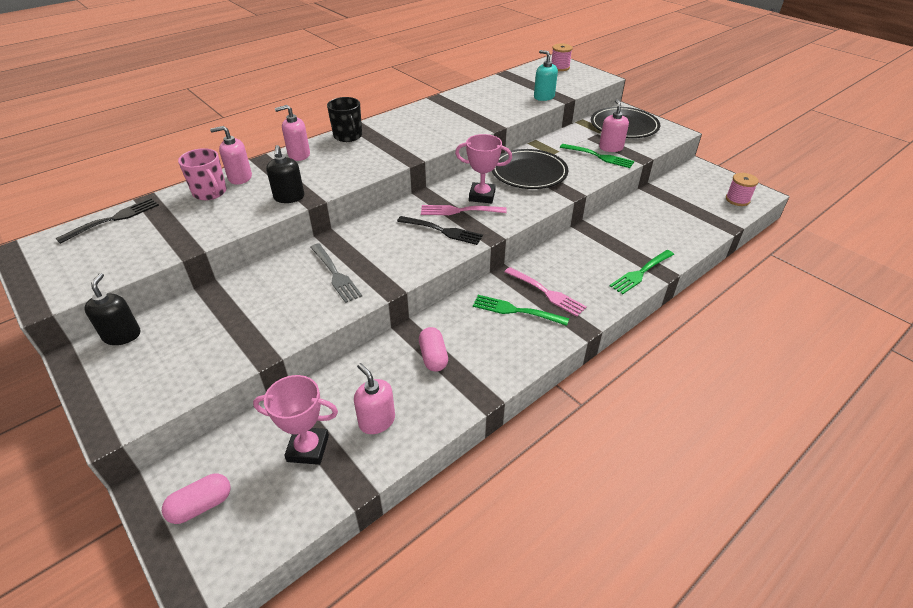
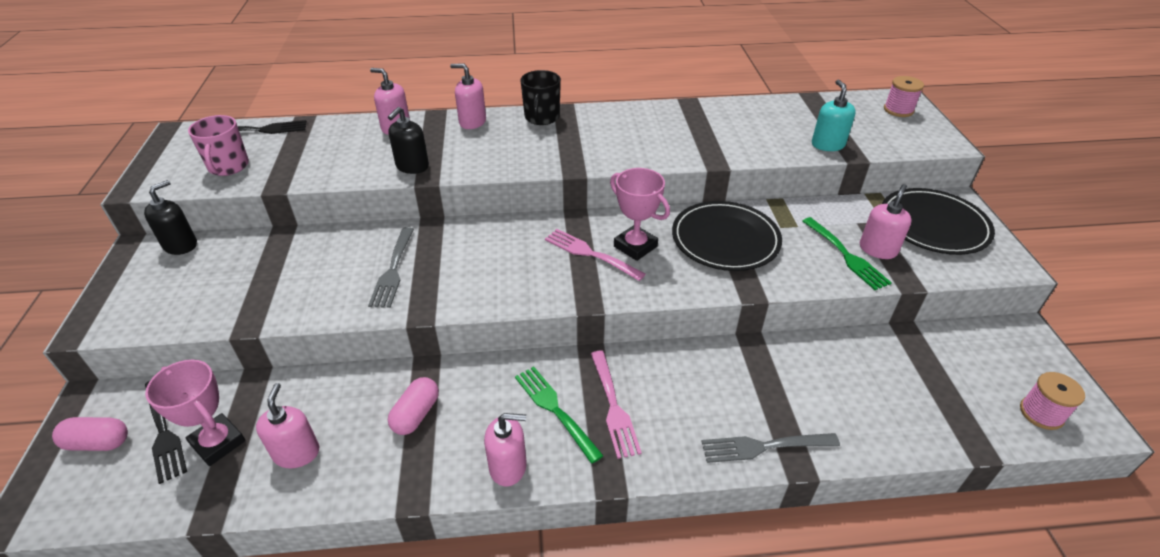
camera: 35 degrees right, 0 degrees up
(210, 192) = (356, 133): pink mug -> pink mug (228, 166)
(442, 231) = (546, 270): black fork -> black fork (163, 432)
(522, 352) = (508, 467): none -> pink soap dispenser
(641, 273) = (764, 446): green fork -> grey fork

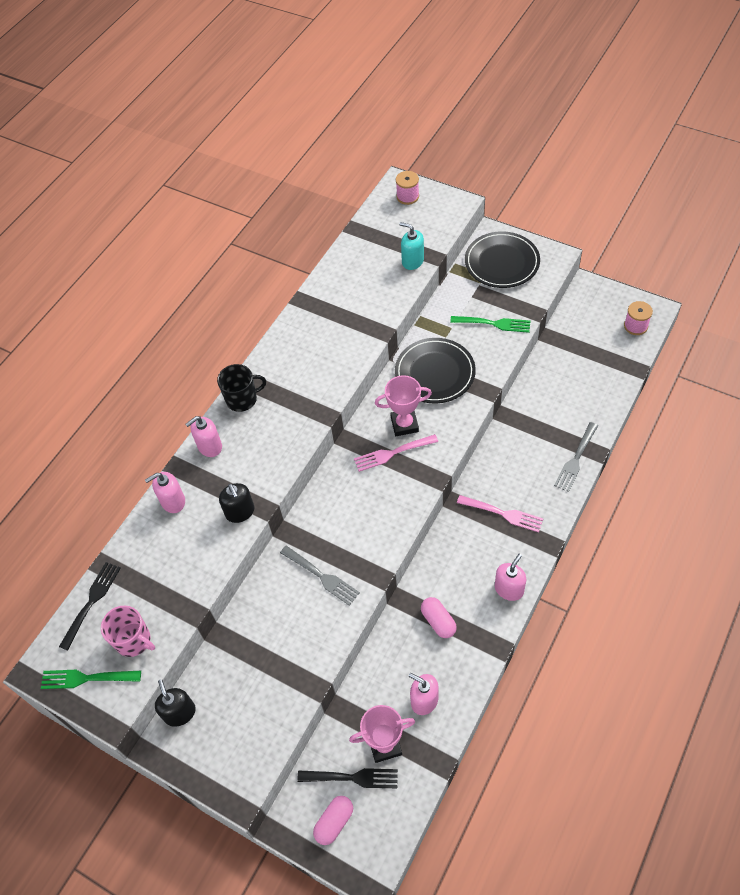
camera: 50 degrees left, 15 degrees up
(542, 117) = (242, 399): black mug -> black mug turned 60 degrees counterclockwise
(555, 409) = (485, 544): green fork -> green fork (86, 678)
(878, 249) = (500, 305): pink soap dispenser -> none

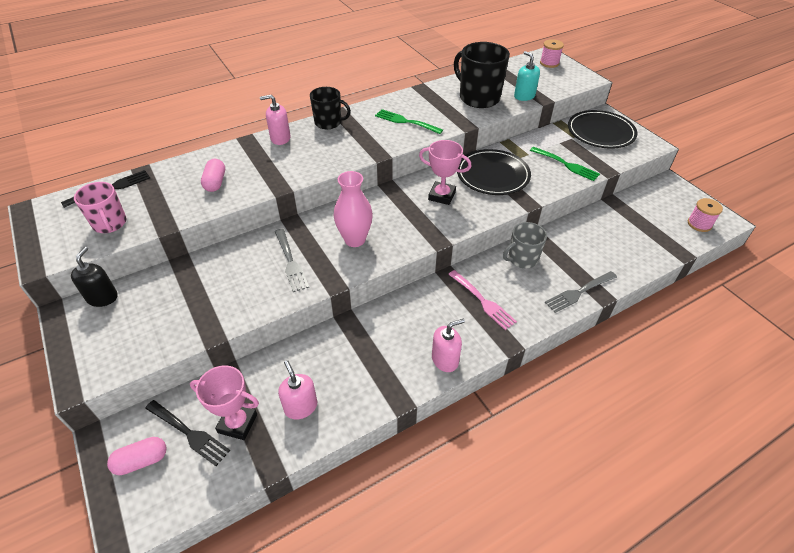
camera: 25 degrees right, 10 degrees down
(86, 678) = (55, 230): green fork -> green fork (406, 121)
(173, 501) = (224, 157): pink soap dispenser -> none
(240, 512) = (262, 183): black soap dispenser -> none
(361, 519) = (355, 240): none -> pink vase
(369, 286) = (478, 98): none -> black mug
(392, 453) = (417, 209): pink fork -> none
(438, 621) = (364, 352): pink capsule -> pink capsule (215, 182)
(509, 449) = (522, 259): none -> grey mug

